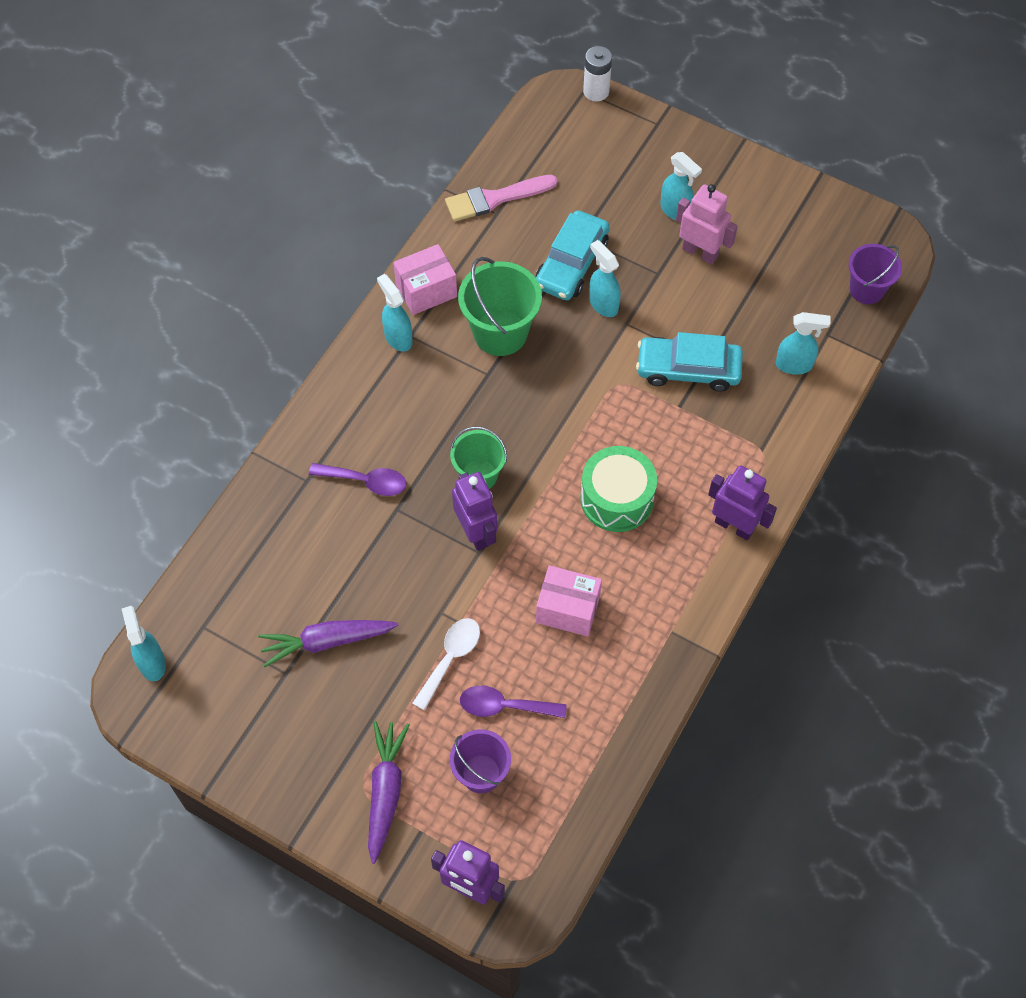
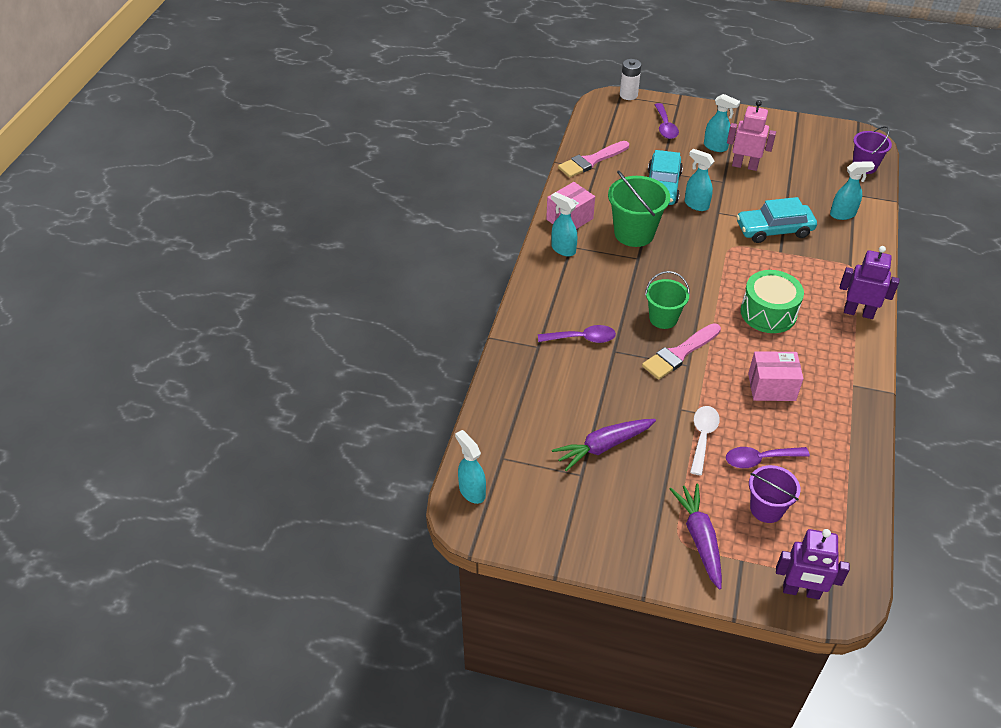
camera: 15 degrees left, 15 degrees down
(476, 532) = (679, 353): purple robot -> pink brush
(622, 160) = (665, 126): none -> purple spoon

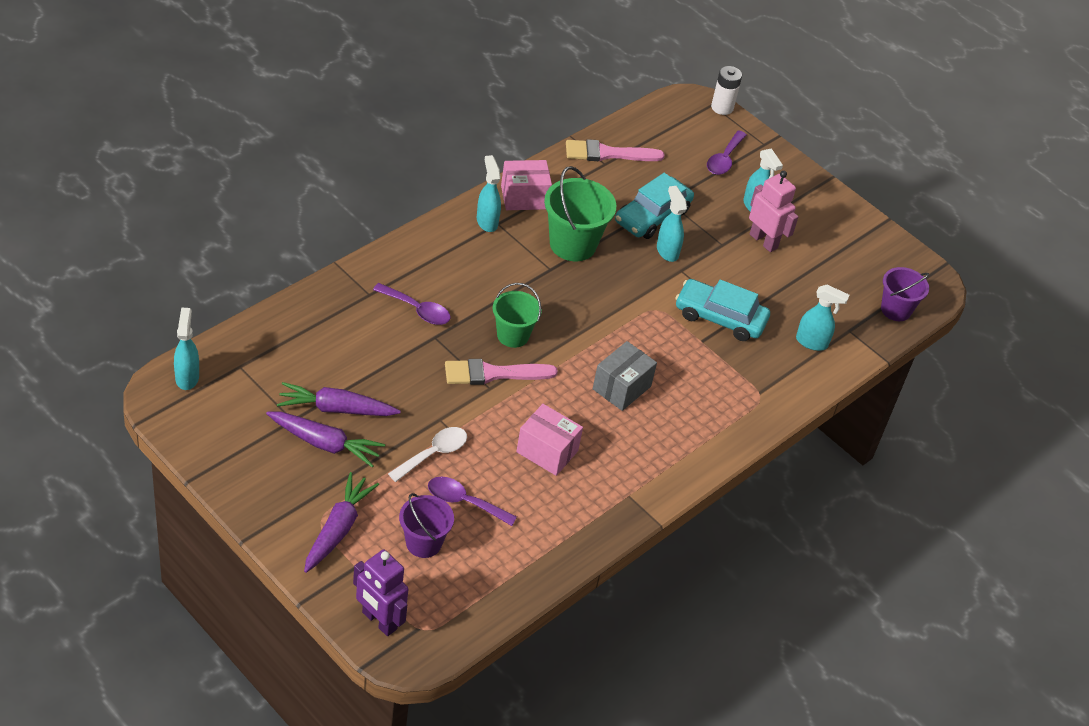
camera: 25 degrees right, 0 degrees up
(622, 478) = (324, 443): none -> purple carrot
(768, 313) = (621, 388): green drum -> grey box
(858, 312) = (714, 438): purple robot -> none

